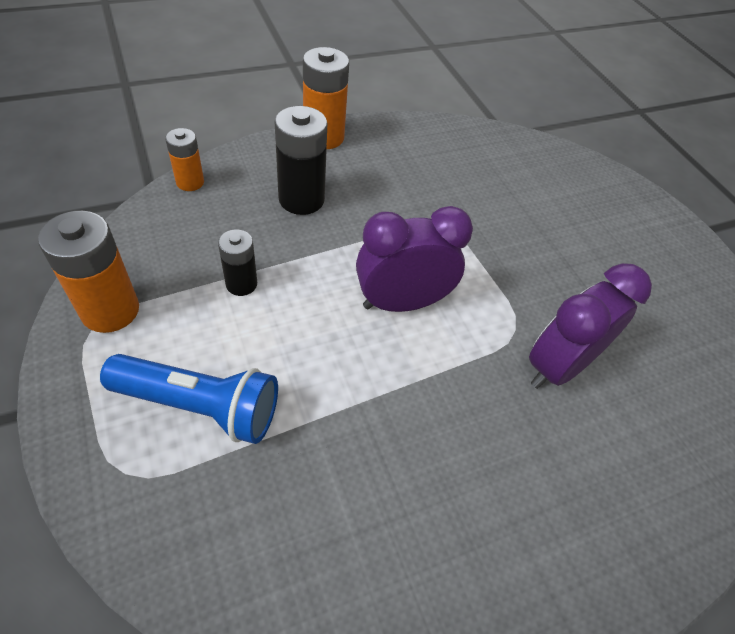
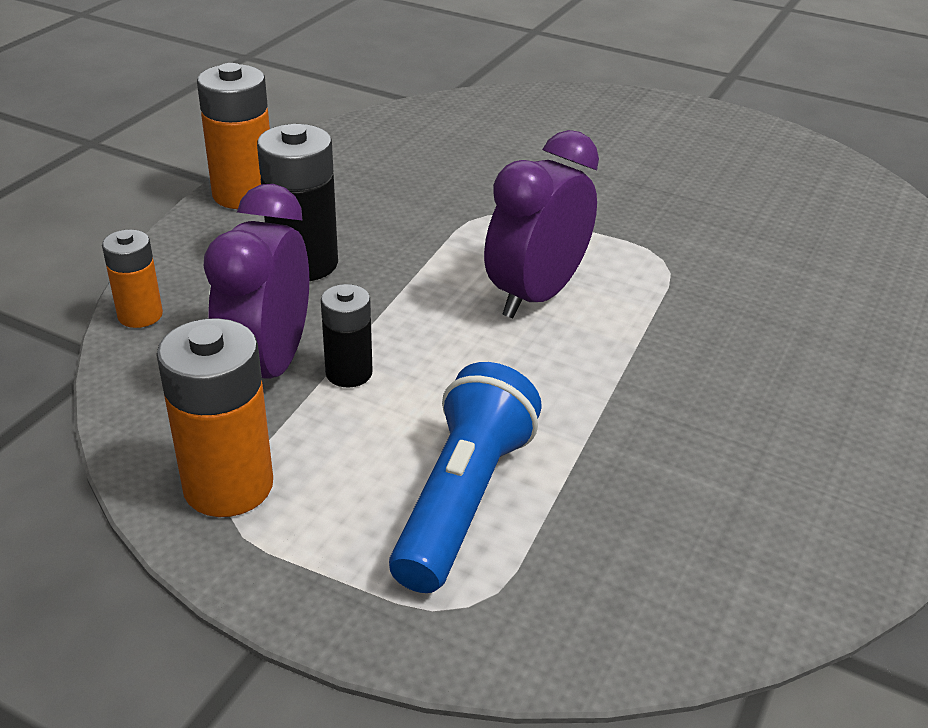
camera: 35 degrees left, 15 degrees down
(200, 406) = (462, 499): blue flashlight -> blue flashlight turned 45 degrees counterclockwise
(558, 366) = (732, 266): purple clock -> purple clock (268, 367)

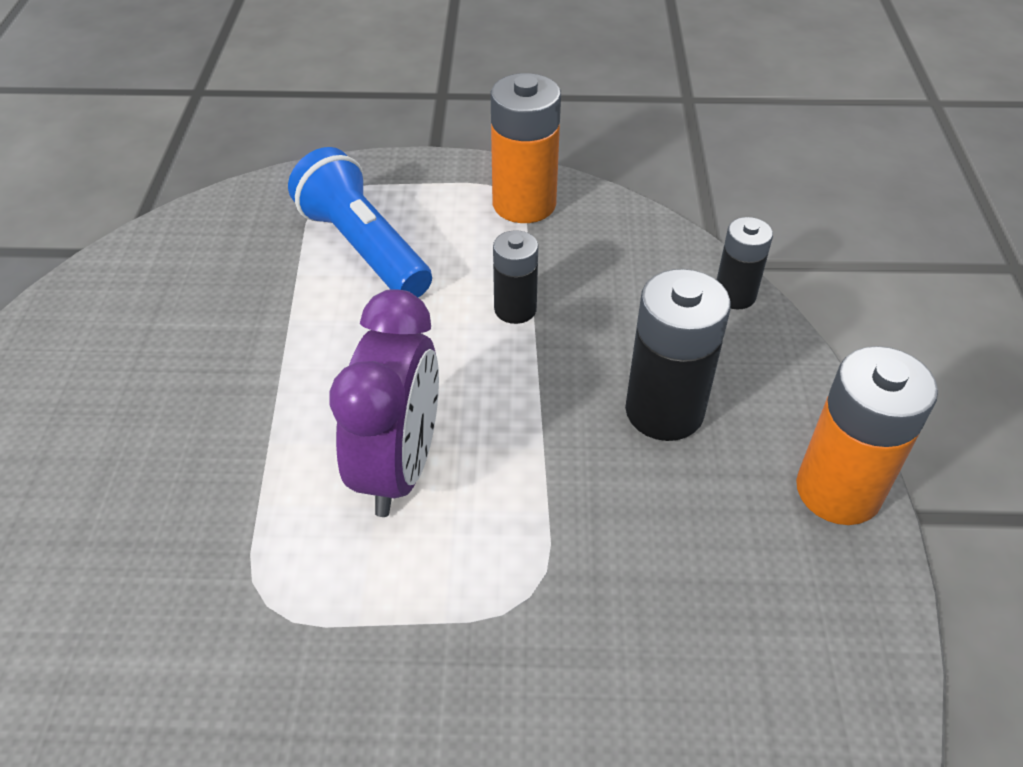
camera: 155 degrees right, 10 degrees up
(140, 315) = (734, 295): orange battery -> black battery
(268, 367) = (583, 290): purple clock -> none
(462, 499) = (363, 248): blue flashlight -> blue flashlight turned 150 degrees clockwise

